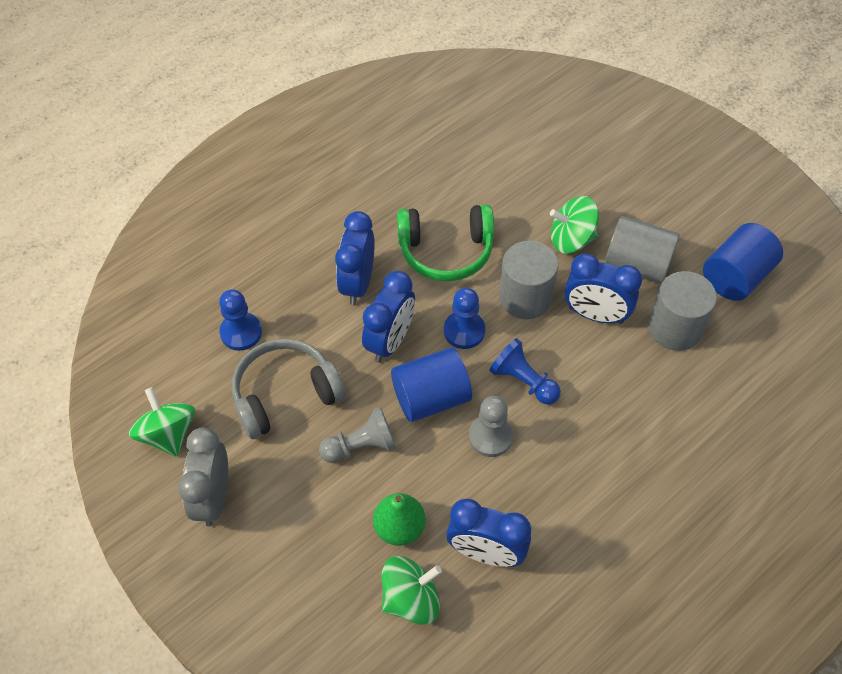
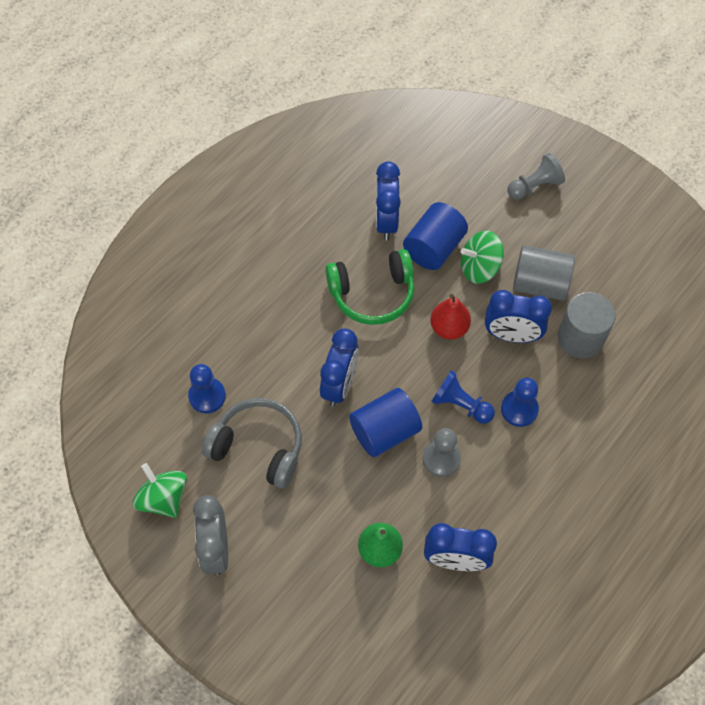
camera: 10 degrees left, 5 degrees up
(285, 395) = (258, 447): grey headphones -> grey headphones turned 60 degrees clockwise
(358, 283) = (301, 335): blue clock -> blue clock (386, 222)
(361, 446) = (333, 483): grey pawn -> grey pawn (534, 186)
(411, 599) = (401, 609): green spinning top -> none
(464, 331) = (402, 366): blue pawn -> blue pawn (519, 409)
(525, 297) = (449, 328): grey cylinder -> red pear
(736, 277) = (624, 284): blue cylinder -> blue cylinder (434, 248)

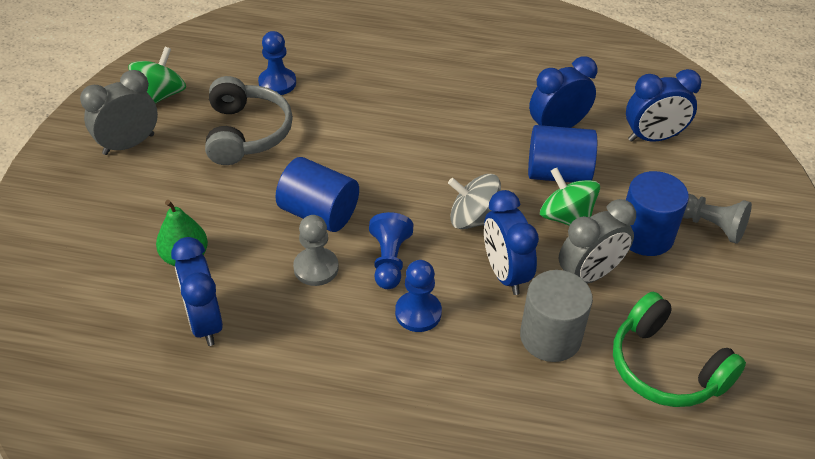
camera: 60 degrees right, 15 degrees down
(339, 385) = (348, 162): blue clock -> blue clock (653, 137)
(372, 294) = (466, 148): green headphones -> green headphones (666, 367)
(449, 328) = (473, 219): red pear -> grey spinning top
(522, 230) = (645, 235): none -> blue cylinder
(539, 284) = (589, 275): grey cylinder -> grey clock

